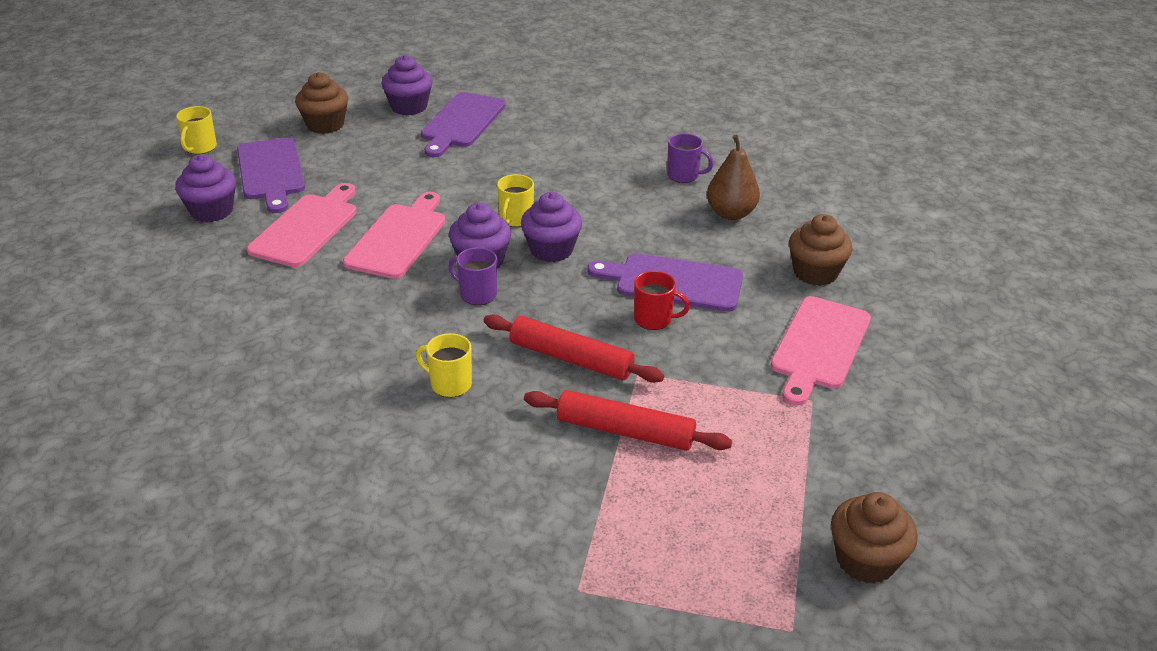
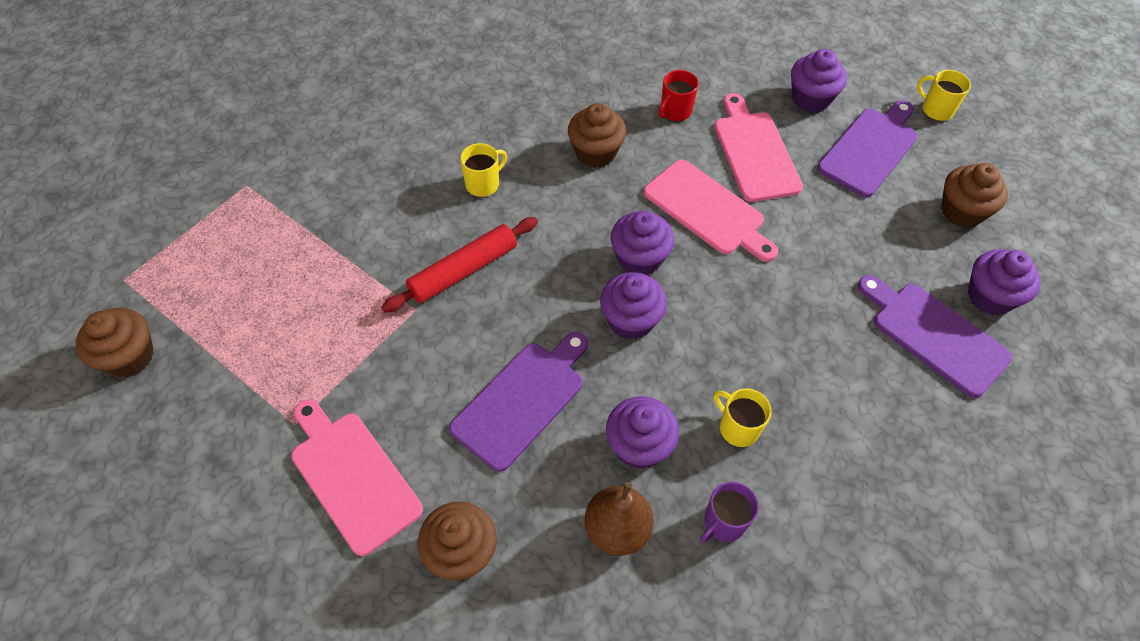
camera: 115 degrees right, 20 degrees up
(271, 172) = (870, 149): purple cutting board -> purple cutting board turned 120 degrees clockwise
(306, 228) = (754, 152): pink cutting board -> pink cutting board turned 150 degrees counterclockwise
(358, 321) = (595, 152): none -> brown cupcake
(477, 294) = (589, 238): purple mug -> none
(515, 219) = (700, 311): yellow mug -> yellow mug (738, 428)
(625, 431) = (358, 270): red rolling pin -> none
(654, 319) = (476, 356): red mug -> red mug (675, 111)
(660, 220) = (639, 446): none -> purple cupcake

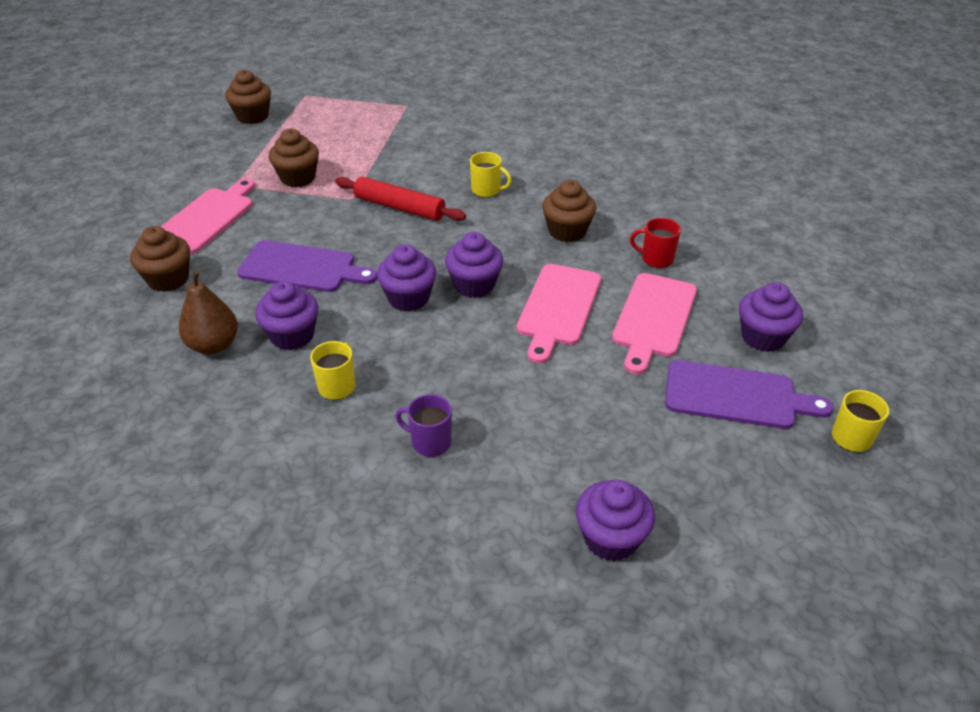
camera: 65 degrees right, 15 degrees down
(723, 522) = (243, 401): purple mug -> purple mug (430, 442)
(754, 152) = (653, 318): pink cutting board -> pink cutting board turned 150 degrees clockwise
(935, 335) = (525, 500): purple cutting board -> none
(961, 211) = (715, 489): brown cupcake -> brown cupcake (298, 178)

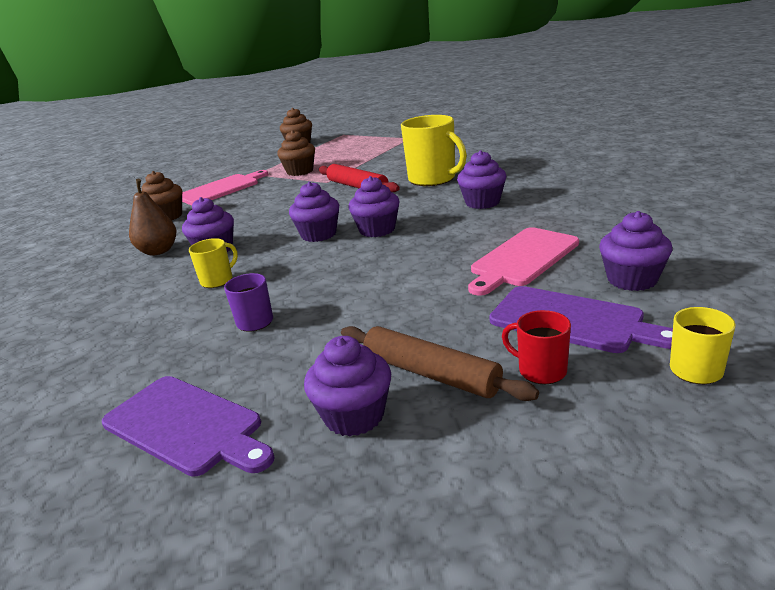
camera: 25 degrees right, 15 degrees down
(302, 268) = (258, 215): purple cutting board -> purple cutting board (186, 426)
(487, 190) = (433, 179): yellow mug -> yellow mug, size x1.95
(558, 308) = (437, 247): pink cutting board -> none
(567, 231) = (482, 202): brown cupcake -> purple cupcake
(648, 478) = (430, 374): none -> brown rolling pin
(656, 259) = (553, 221): red mug -> red mug (541, 370)

